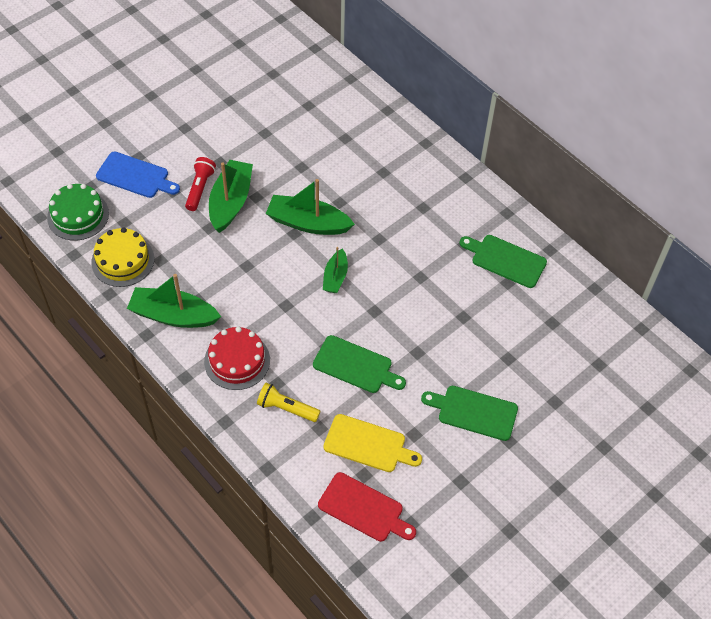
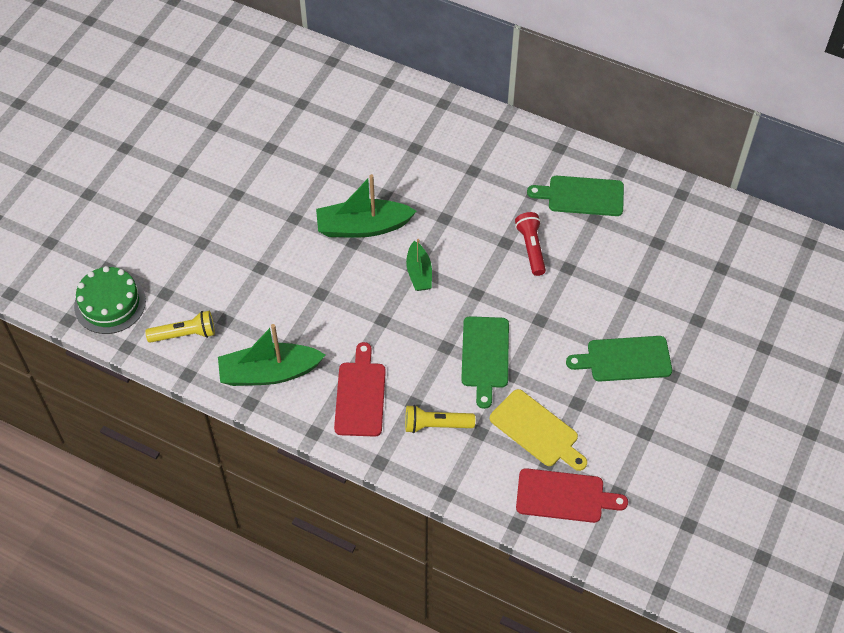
camera: 20 degrees left, 0 degrees up
(123, 260) = (184, 334): yellow cake -> yellow flashlight
(135, 176) = (152, 240): blue cutting board -> none
(200, 188) = (229, 229): red flashlight -> red flashlight (531, 248)
(230, 202) = (270, 233): green boat -> none
(237, 361) = (360, 395): red cake -> red cutting board
(355, 366) = (485, 356): green cutting board -> green cutting board turned 90 degrees clockwise
(368, 444) = (537, 430): yellow cutting board -> yellow cutting board turned 45 degrees clockwise

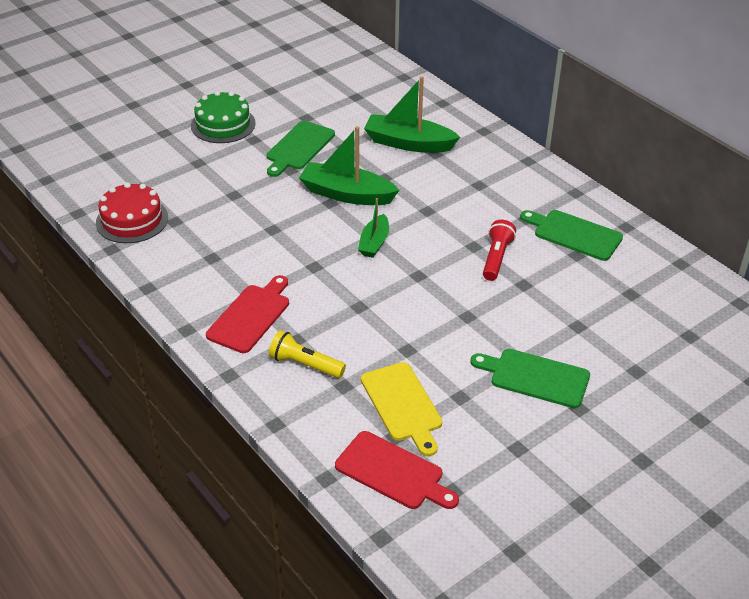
camera: 25 degrees right, 15 degrees down
(110, 303) = (89, 179): green cake -> green cake (223, 124)
(184, 334) = (132, 220): yellow flashlight -> red cake
(269, 373) = (182, 271): green boat -> green boat (409, 143)
(485, 356) = (392, 326): green cutting board -> green cutting board (299, 147)

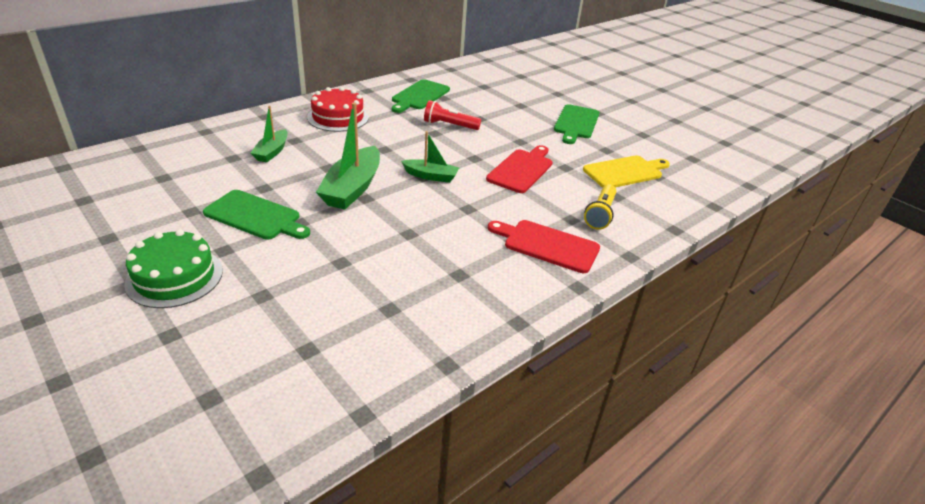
camera: 95 degrees left, 5 degrees down
(132, 220) = (385, 350): red cake -> red cake (338, 117)
(393, 472) = (691, 179): red cutting board -> red cutting board (521, 170)
(409, 143) = (272, 152): green boat -> green boat, size x0.58

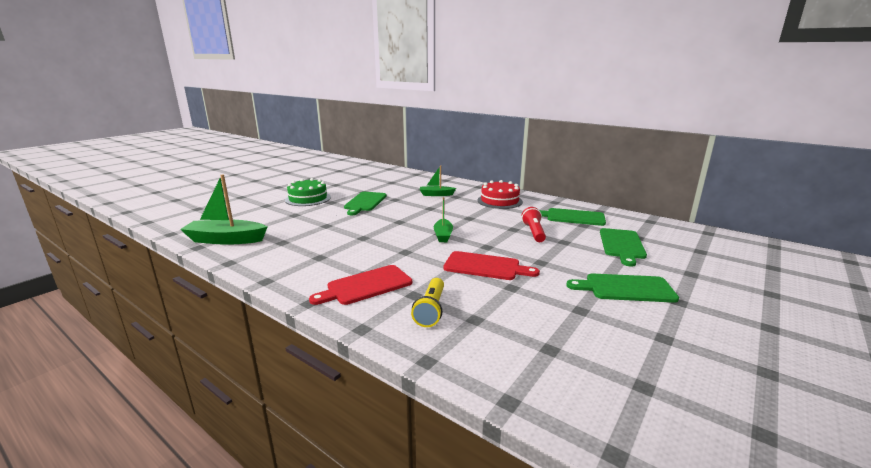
camera: 80 degrees right, 15 degrees down
(353, 188) = (409, 217): green boat -> green boat (226, 240)
(498, 98) = (622, 245): none -> green cutting board
(547, 245) = (366, 286): red cutting board -> red cutting board turned 135 degrees counterclockwise
(600, 214) = (431, 310): yellow flashlight -> yellow flashlight turned 90 degrees counterclockwise
(625, 172) = (537, 324): yellow cutting board -> none

